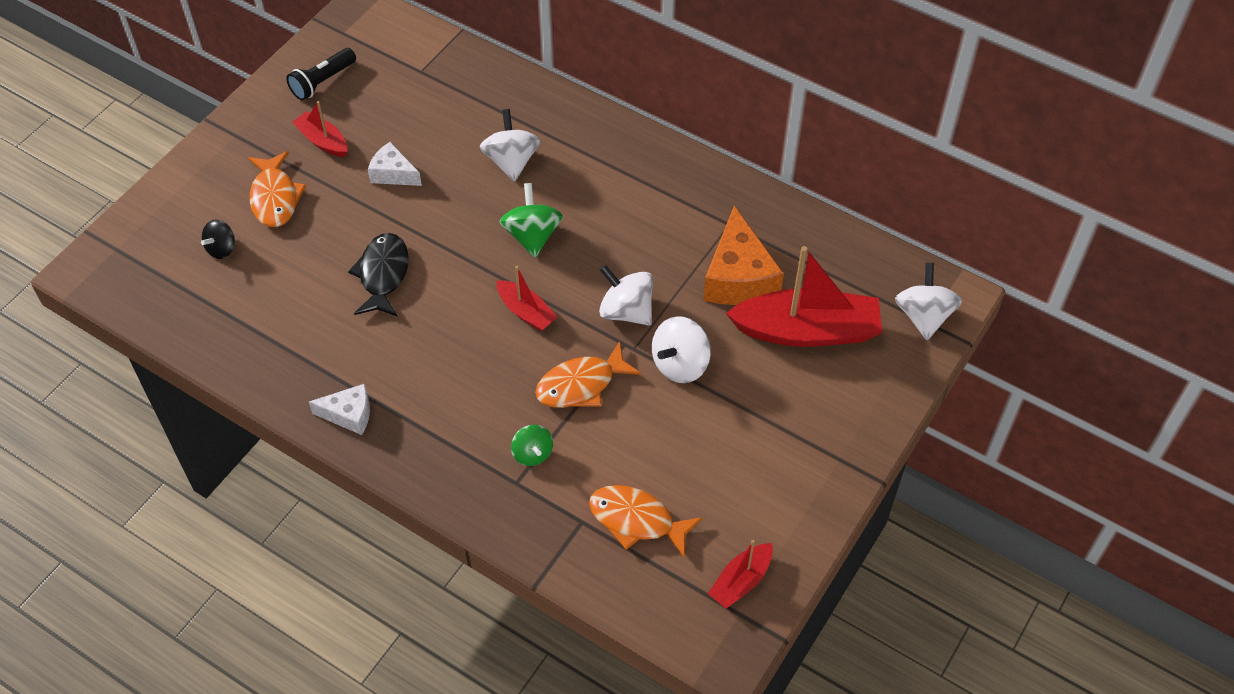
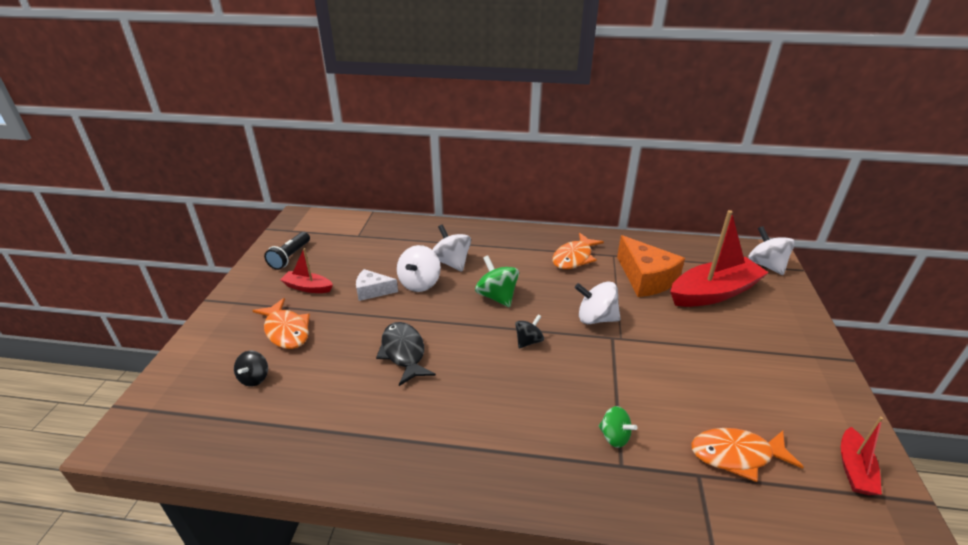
camera: 25 degrees left, 20 degrees down
(349, 414) = (440, 467): white cheese -> none
(526, 312) = (528, 341): red boat -> black spinning top
(581, 385) = (607, 373): orange fish -> orange fish (574, 257)
(680, 364) = (659, 337): white spinning top -> white spinning top (420, 283)

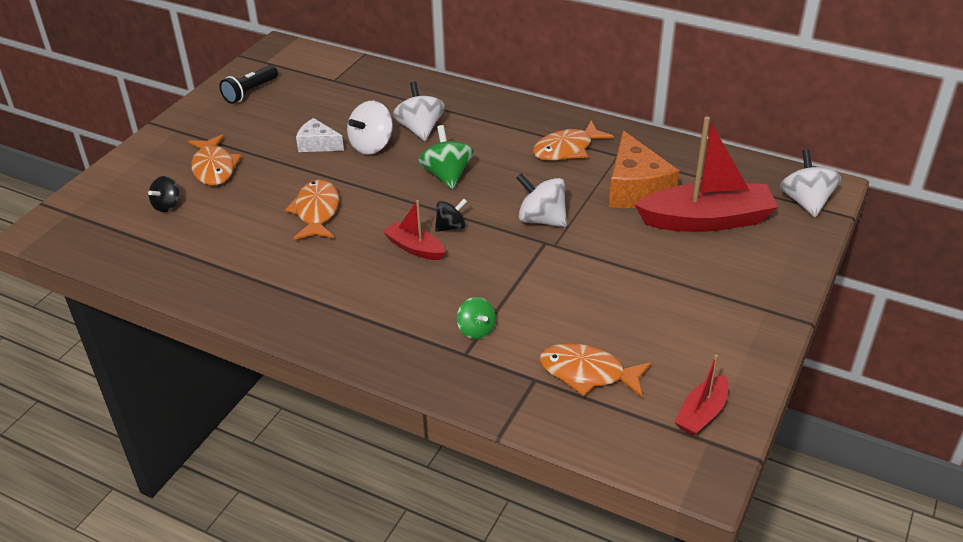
camera: 20 degrees right, 5 degrees up
(308, 287) = (254, 128): red boat -> red boat (415, 248)
(404, 353) = (317, 212): black fish -> orange fish

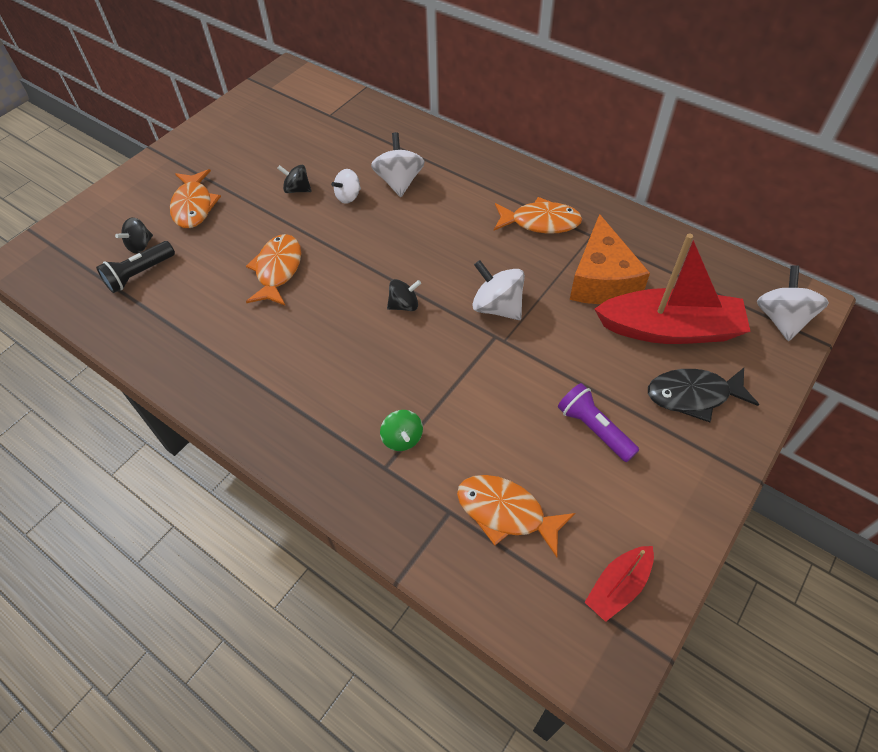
camera: 10 degrees right, 15 degrees up
(250, 92) = (248, 121): black flashlight -> black flashlight (139, 274)
(318, 144) = (297, 189): white cheese -> black spinning top
(372, 146) = (348, 196): white spinning top -> white spinning top, size x0.63
(415, 248) = (363, 327): red boat -> none
(447, 175) = (414, 241): green spinning top -> none
(567, 149) = (540, 222): orange fish -> orange fish turned 150 degrees counterclockwise
(654, 302) = (594, 429): none -> purple flashlight
(738, 267) = (693, 395): none -> black fish

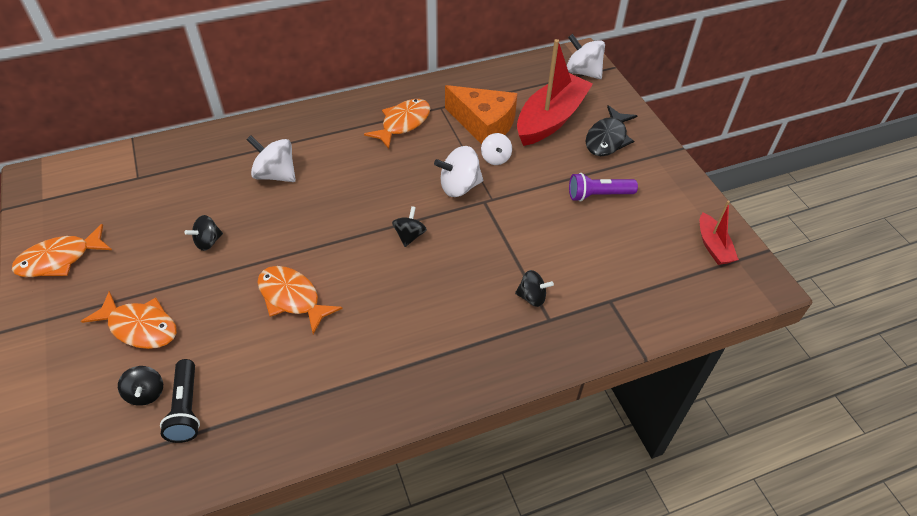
camera: 60 degrees left, 5 degrees down
(348, 196) = (256, 213): white spinning top -> white spinning top (495, 158)
(402, 438) = (532, 297): green spinning top -> black spinning top
(506, 512) = (630, 271): orange fish -> orange fish (60, 259)

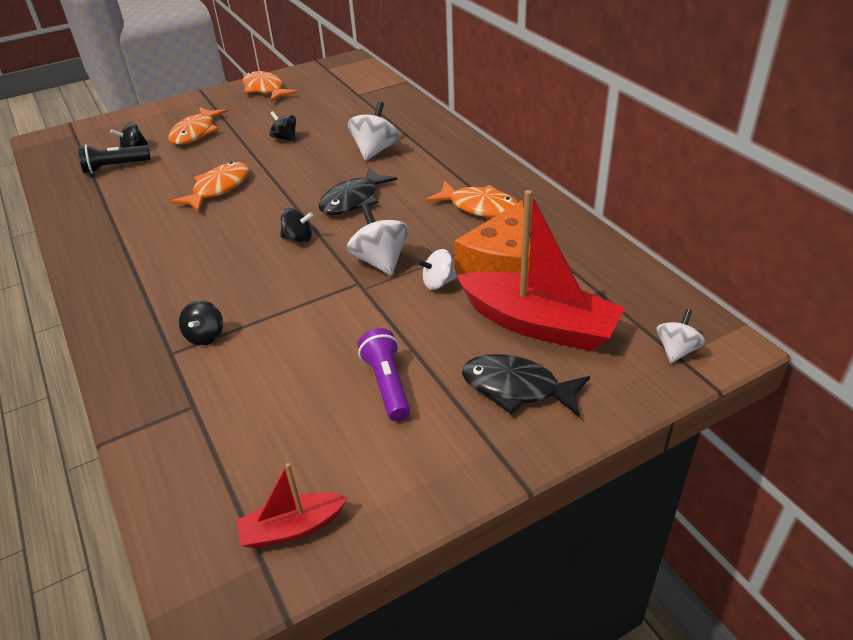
camera: 85 degrees right, 10 degrees down
(360, 196) = (353, 200): none -> black fish
(583, 72) = (676, 350): white spinning top -> white spinning top, size x0.63

